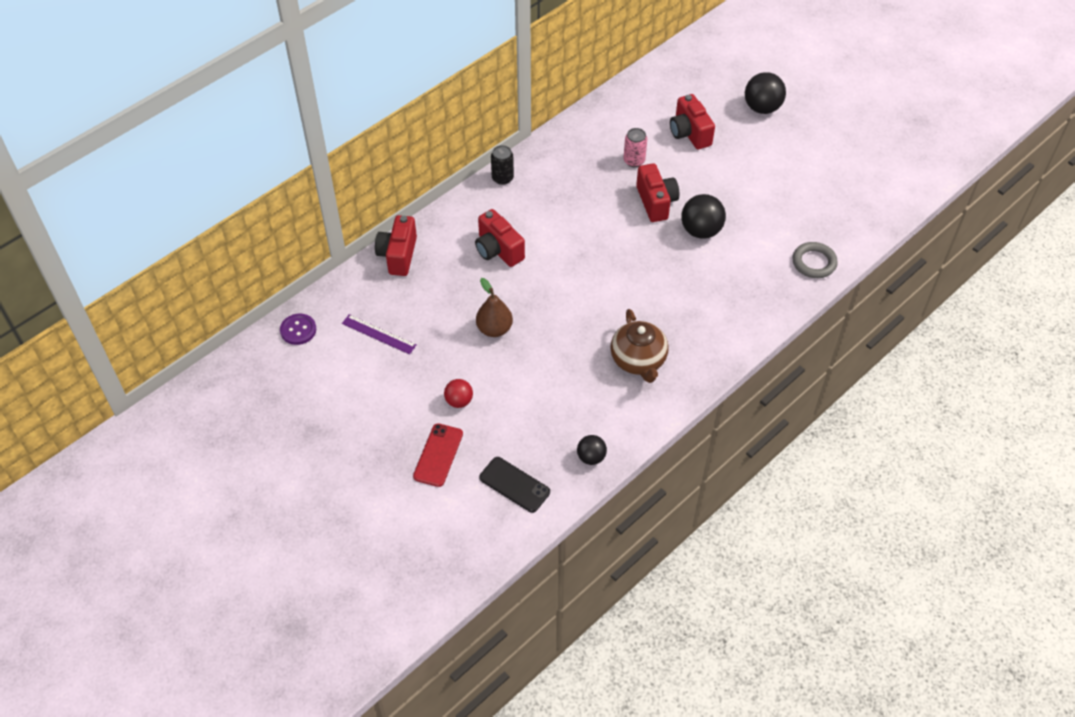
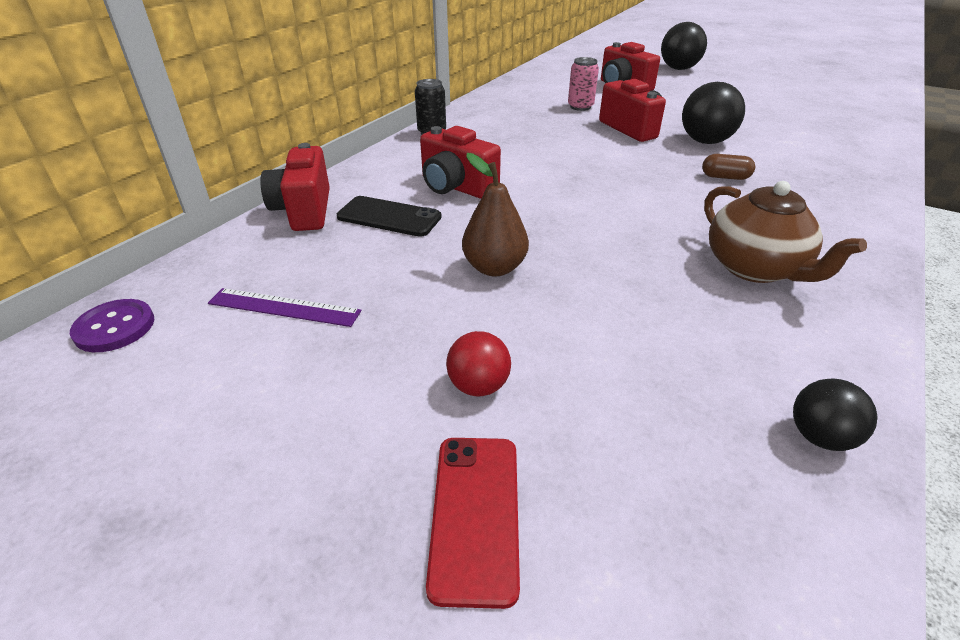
camera: 15 degrees left, 15 degrees down
(514, 485) = (703, 547): black phone -> black phone (389, 217)
(683, 276) = (725, 177): none -> brown capsule
(814, 262) = (862, 148): grey ring -> none

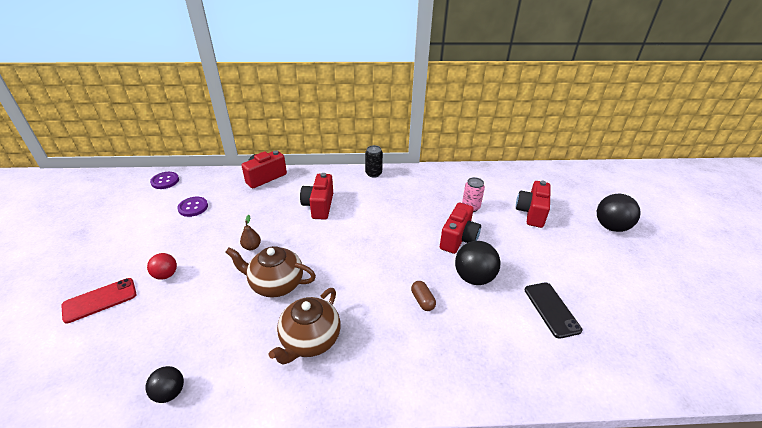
camera: 55 degrees right, 0 degrees up
(284, 307) = (193, 207): purple ruler -> purple button
(389, 217) = (275, 200): black phone -> black phone (551, 309)
(494, 268) = (252, 247): brown pear -> brown pear, size x0.62
(612, 267) = (276, 284): none -> brown teapot

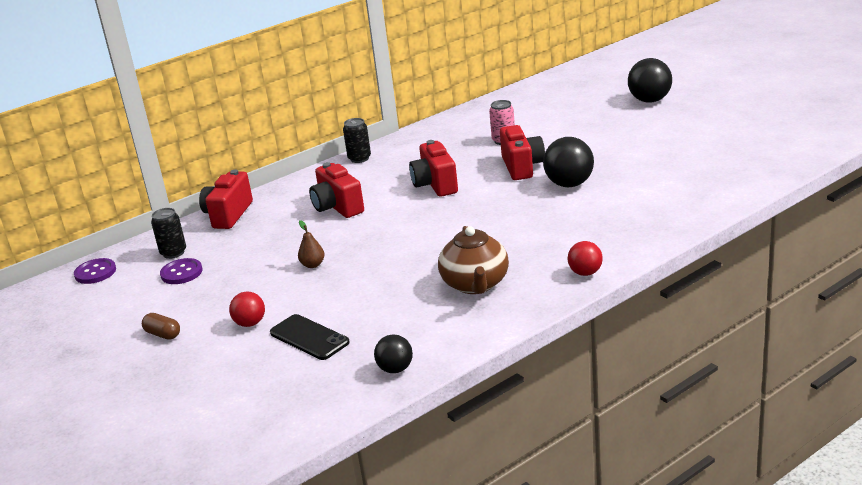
camera: 30 degrees left, 10 degrees down
(100, 300) = (207, 370): red phone -> none
(209, 189) = (173, 253): none -> black can
(276, 284) = (385, 273): brown teapot -> none
(391, 389) = (585, 273): none -> red ball
(422, 300) = (543, 218): brown capsule -> brown capsule (163, 334)
(531, 213) = (568, 120): red camera -> red camera (435, 185)
(551, 309) = (657, 173): black phone -> black phone (309, 337)

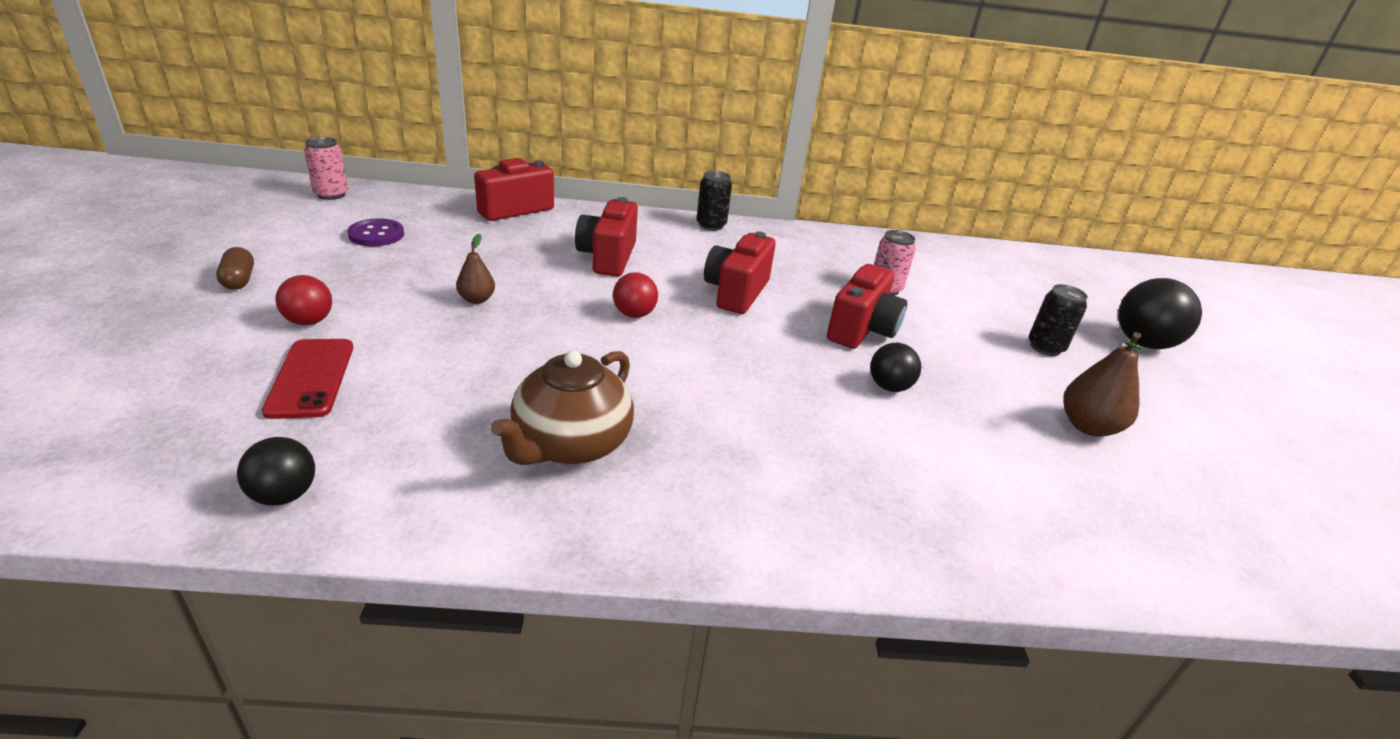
camera: 30 degrees right, 5 degrees up
(95, 272) = (331, 194): purple button -> pink can
(173, 253) = (410, 214): black can -> black can (1045, 347)
(309, 337) = (311, 378): black phone -> red phone
(569, 184) = (889, 387): black ball -> black ball, size x0.60
(585, 273) = (723, 537): red ball -> red ball (634, 314)
(667, 152) = (1088, 426): none -> brown pear

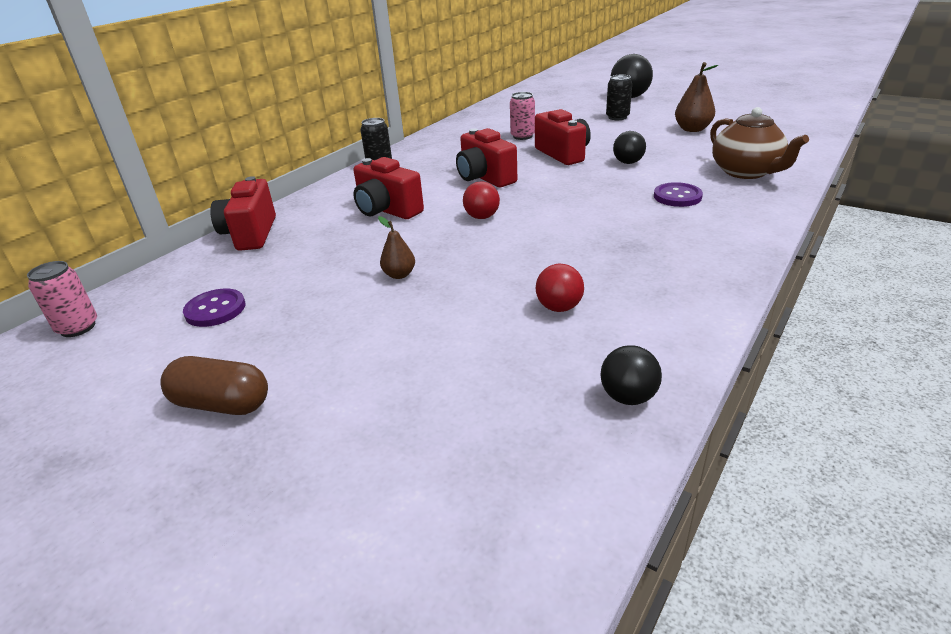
camera: 50 degrees left, 0 degrees up
(239, 280) = (222, 404): brown capsule -> brown capsule, size x1.52
(309, 321) = (357, 364): red ball -> red ball (559, 307)
(311, 378) = (461, 371): red phone -> none
(570, 444) = (628, 269): brown teapot -> brown teapot (746, 172)
(815, 451) = (677, 196): none -> purple button

